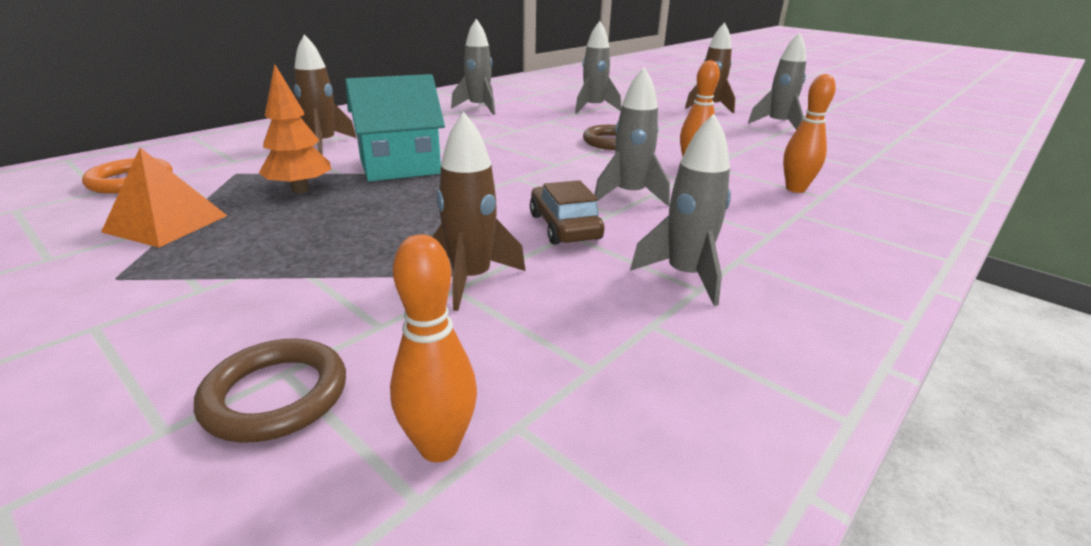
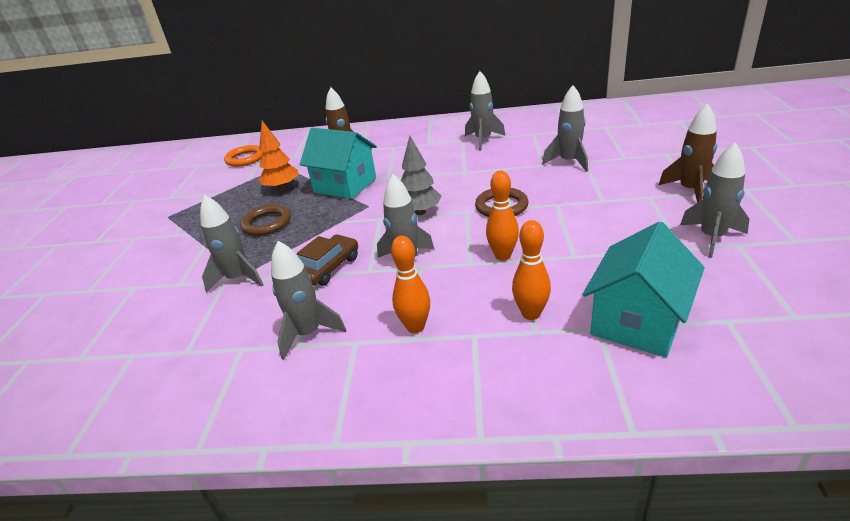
camera: 55 degrees right, 5 degrees up
(166, 223) = (216, 192): orange pyramid -> none
(275, 395) = (118, 295): brown ring -> brown ring (267, 223)
(439, 447) = (109, 345): orange bowling pin -> orange bowling pin (415, 327)
(471, 279) = (238, 279): brown rocket -> grey rocket
(548, 163) = (420, 212): none -> grey tree
(849, 170) = (637, 322): none -> turquoise house

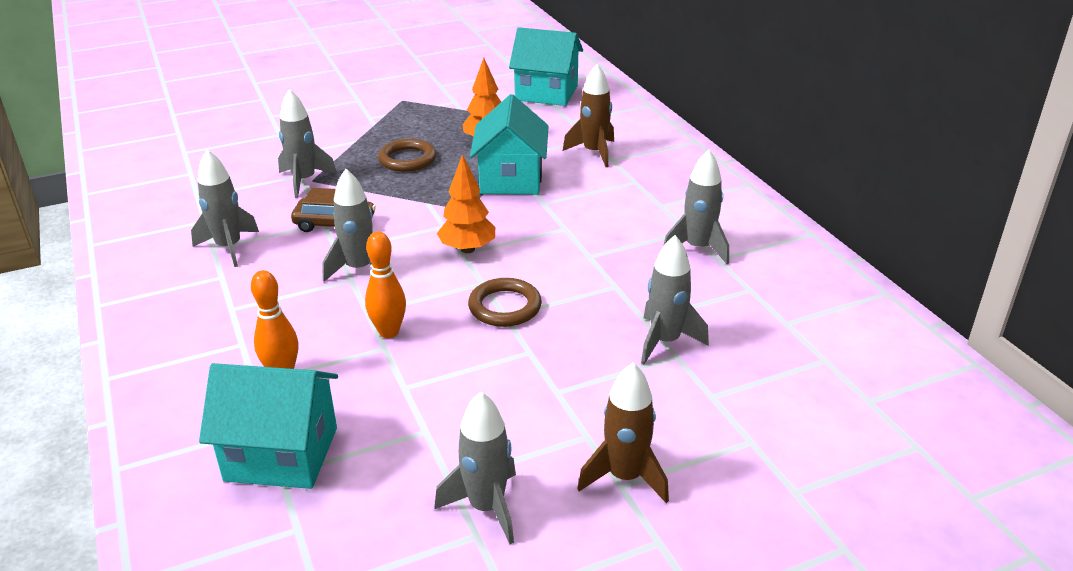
camera: 60 degrees right, 0 degrees up
(245, 159) = (546, 93): orange ring -> turquoise house
(415, 327) = (248, 304): orange bowling pin -> none
(420, 212) = (467, 249): grey tree -> orange tree

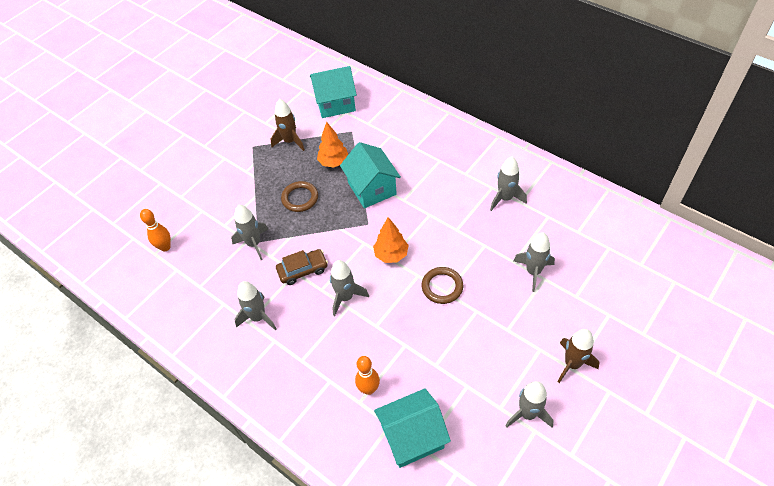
camera: 25 degrees left, 20 degrees up
(389, 332) = (398, 333): orange bowling pin -> orange bowling pin (165, 247)
(594, 152) = (401, 146): brown rocket -> brown rocket (290, 141)

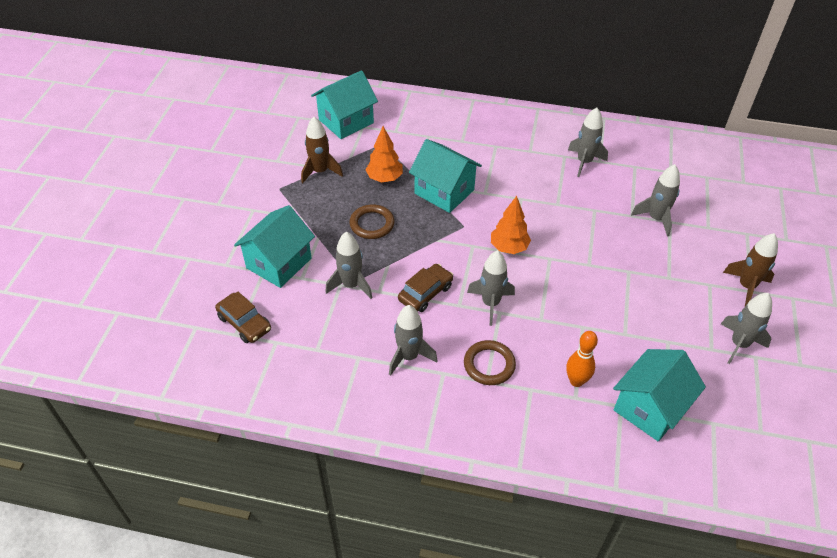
camera: 30 degrees left, 5 degrees down
(165, 247) = (244, 323): orange bowling pin -> brown car
(216, 208) = (279, 263): none -> turquoise house
(442, 287) = (581, 260): brown ring -> brown ring (489, 365)

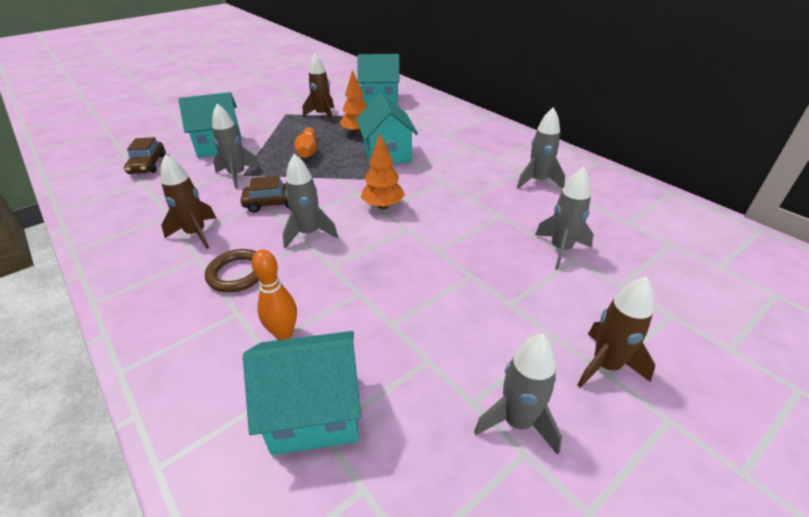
camera: 40 degrees right, 10 degrees down
(372, 224) = (308, 151): brown ring -> orange bowling pin
(409, 356) = (196, 234): grey rocket -> brown rocket

